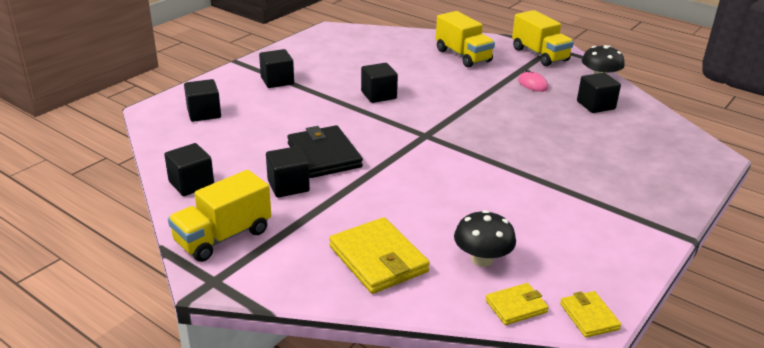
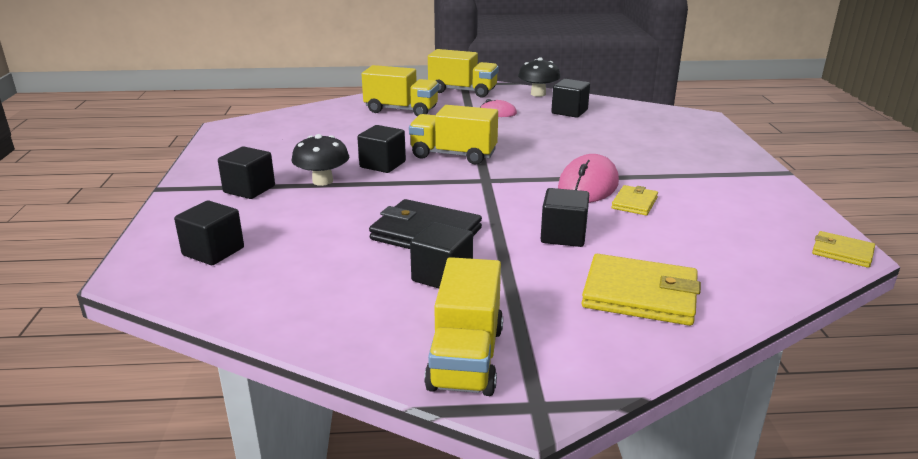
camera: 40 degrees left, 5 degrees down
(191, 184) = (330, 326): black cube -> black cube (563, 235)
(437, 107) = (453, 155): none -> yellow truck
(482, 259) = (708, 251): black mushroom -> black mushroom (322, 181)
(490, 171) = (588, 185): none -> pink mouse
(516, 306) = (794, 272): yellow wallet -> yellow wallet (634, 203)

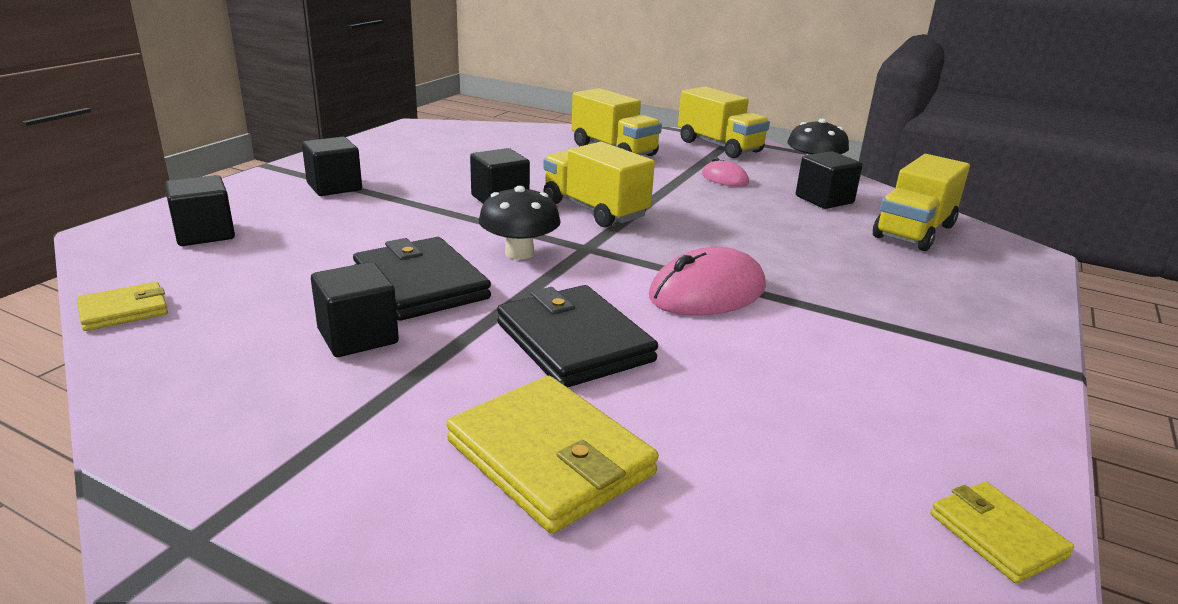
camera: 30 degrees right, 0 degrees up
(322, 181) = (413, 198): black mushroom -> black mushroom (519, 253)
(466, 358) = (221, 440): yellow truck -> yellow truck (914, 231)
(563, 235) = (574, 342): black cube -> black wallet
(634, 203) = (738, 335): yellow wallet -> yellow wallet (124, 310)

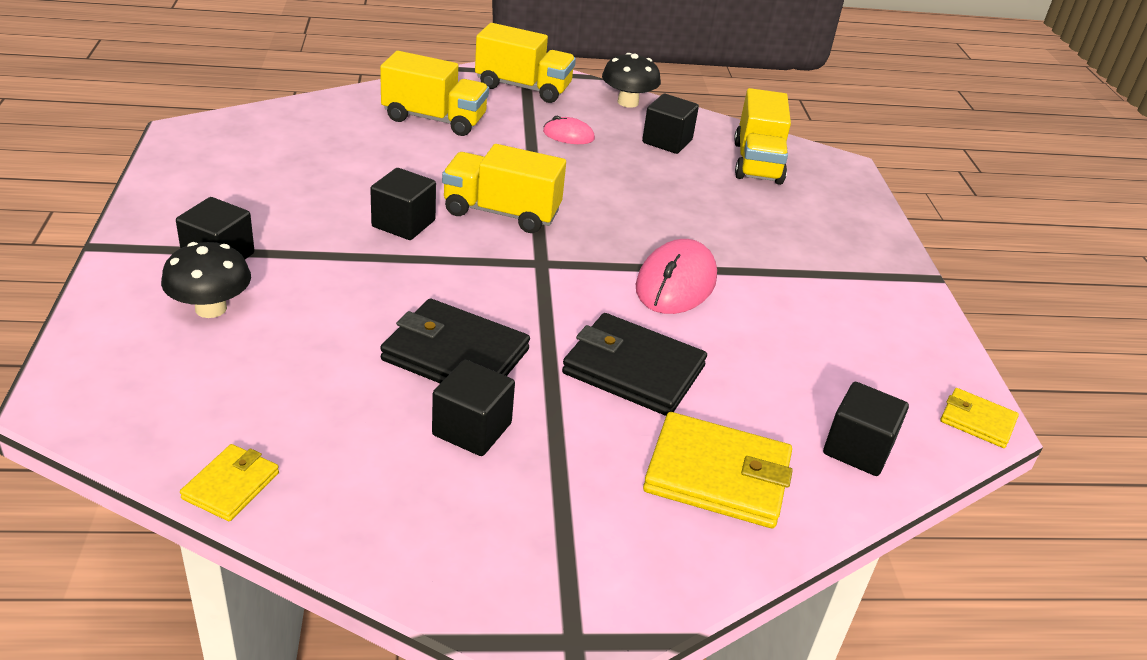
camera: 35 degrees left, 10 degrees up
(204, 234) = (171, 367): black cube -> black cube (857, 449)
(519, 253) = (495, 288): black mushroom -> black mushroom (211, 308)

